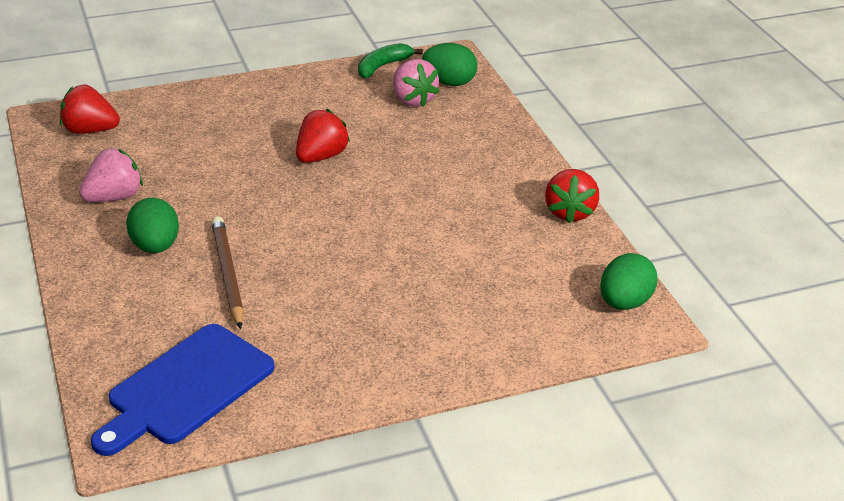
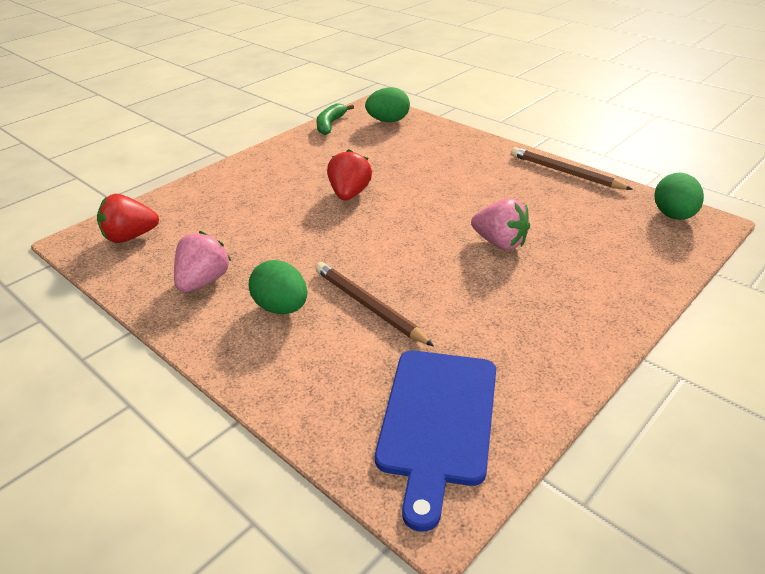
camera: 25 degrees left, 0 degrees up
(412, 99) = (375, 138): pink strawberry -> pink strawberry (500, 243)
(569, 212) = (565, 172): red strawberry -> brown pencil

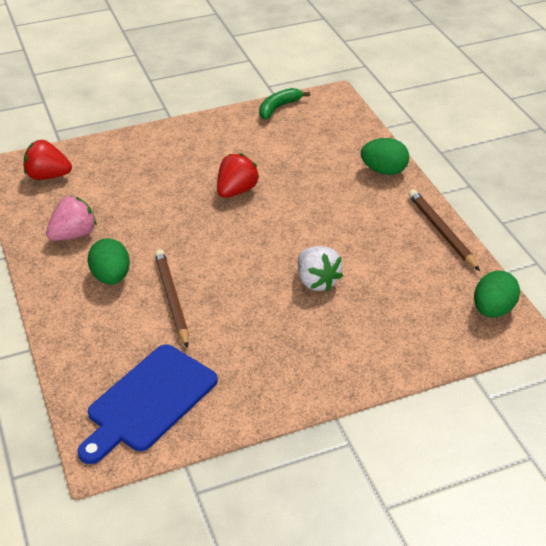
camera: 25 degrees right, 5 degrees up
(388, 121) = (333, 119): green egg -> green egg (384, 171)
(500, 243) = (316, 281): pink strawberry -> white strawberry

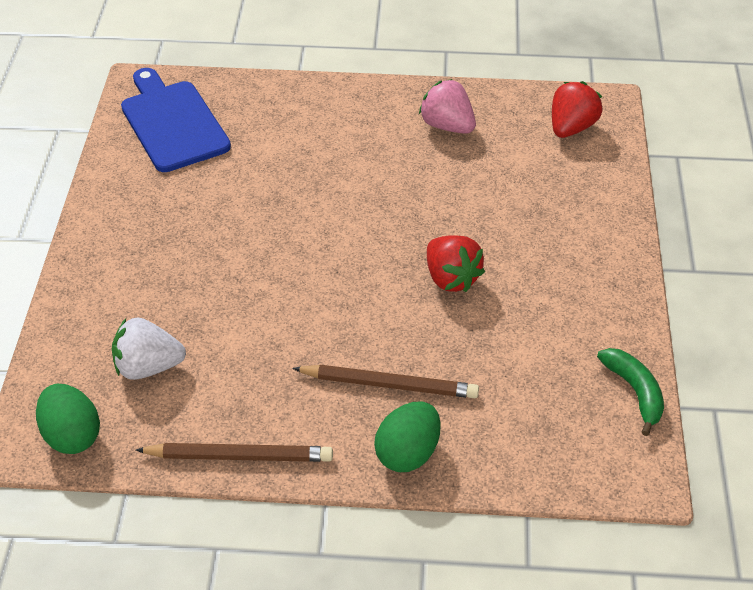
camera: 115 degrees right, 5 degrees up
(73, 234) = (447, 126): pink strawberry -> pink strawberry turned 150 degrees clockwise
(111, 277) = (359, 137): green egg -> none
(171, 299) = (295, 171): brown pencil -> brown pencil (389, 384)
(316, 281) = (238, 292): white strawberry -> white strawberry (148, 367)

